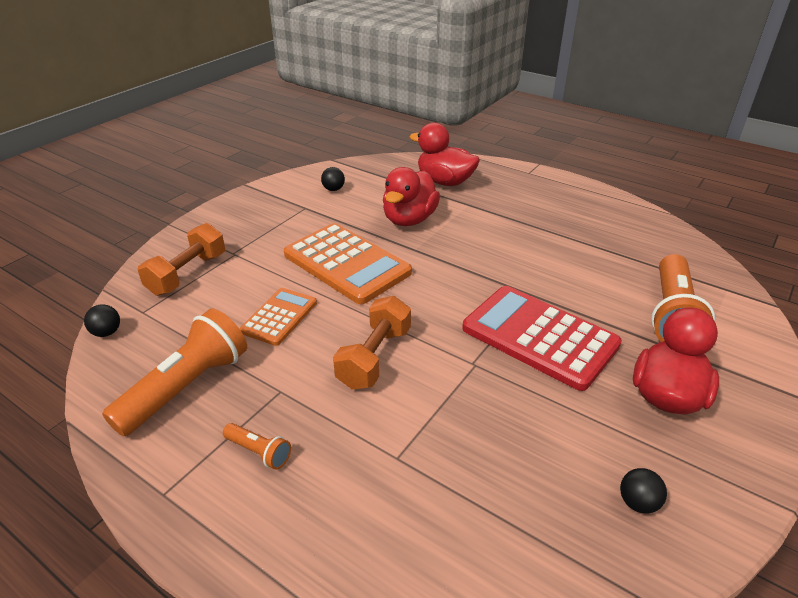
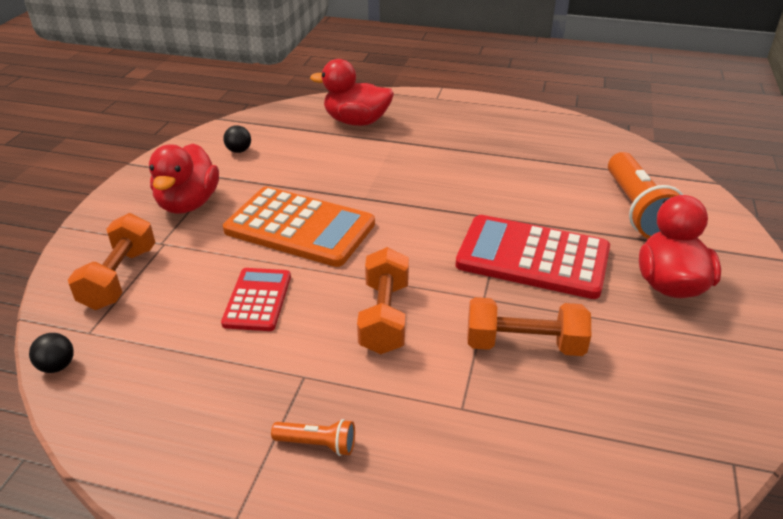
camera: 20 degrees left, 0 degrees up
(187, 387) = (195, 400): orange flashlight -> none
(279, 317) = (257, 300): orange calculator -> red calculator
(409, 219) = (341, 168): red duck -> red duck (188, 203)
(486, 416) = (524, 345): none -> orange dumbbell
(638, 503) = (694, 384): black ball -> none

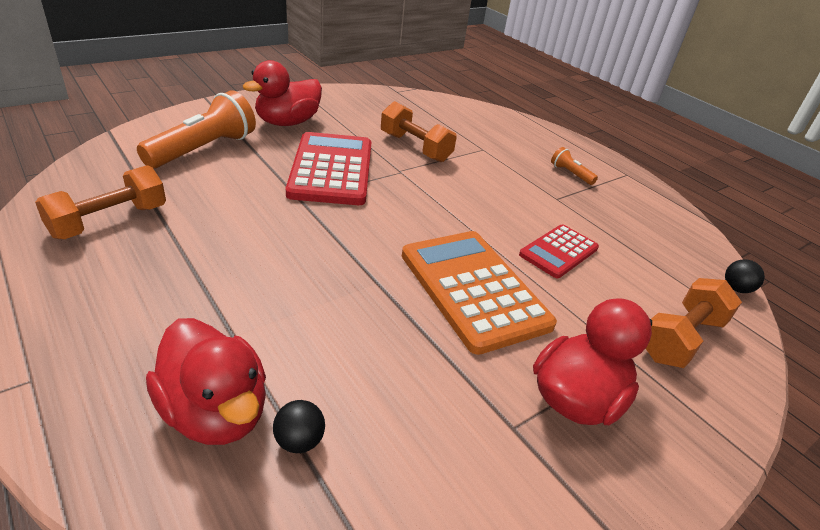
camera: 145 degrees left, 0 degrees up
(239, 151) = (447, 469): black ball -> black ball (299, 441)
(384, 317) = (477, 196): orange dumbbell -> orange dumbbell (109, 221)
(532, 257) = (331, 169): red calculator -> red calculator turned 150 degrees counterclockwise

